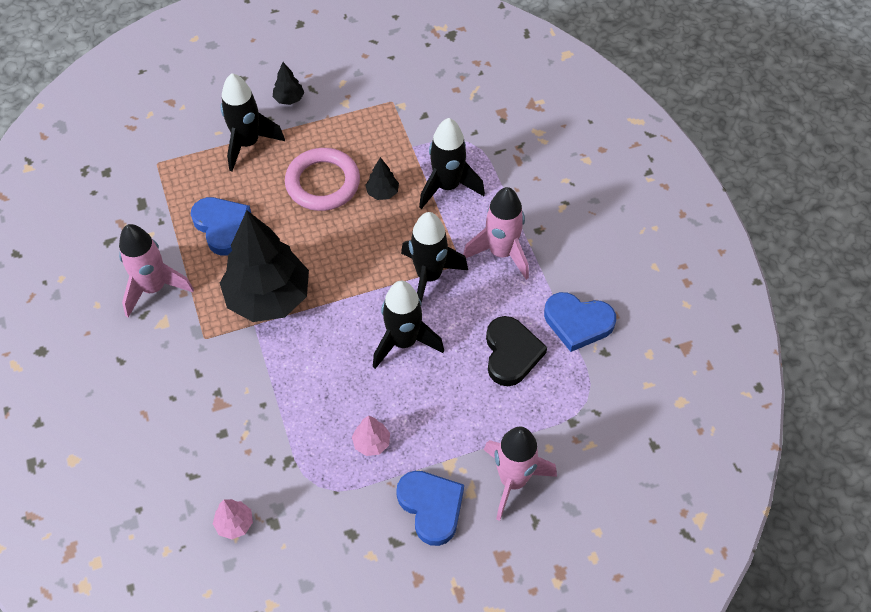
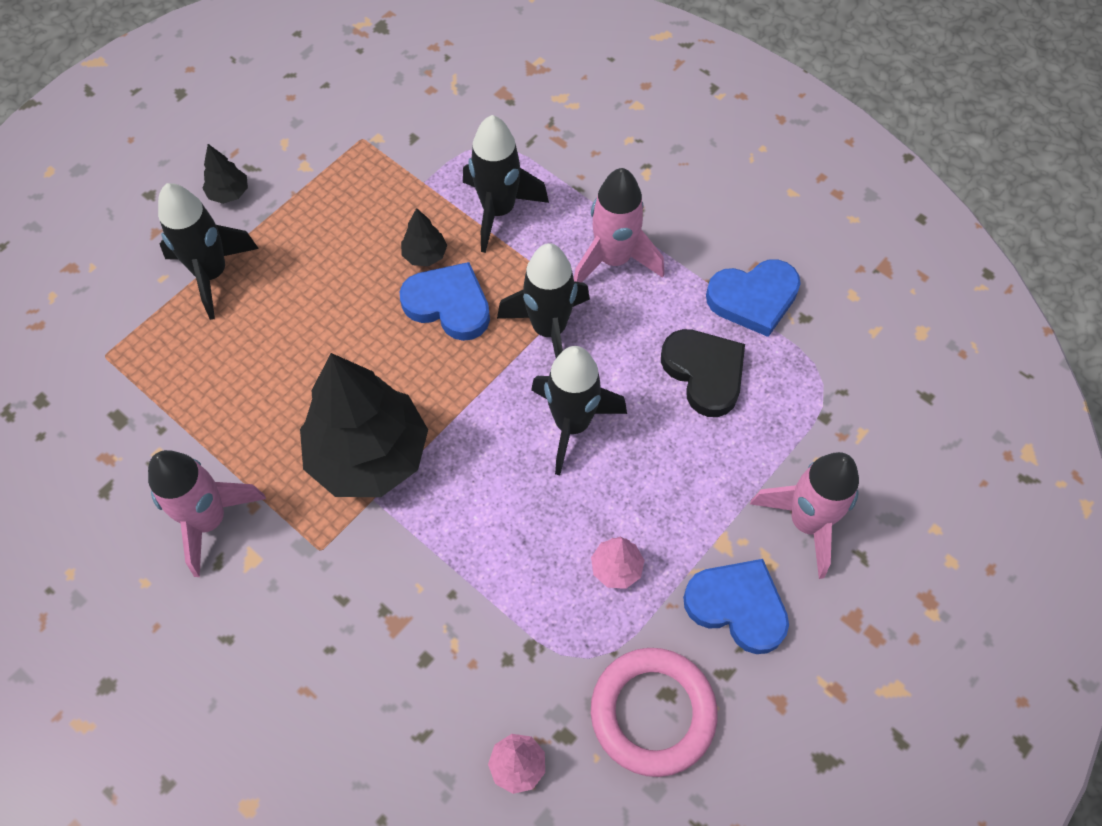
camera: 30 degrees left, 5 degrees up
(222, 227) = (249, 395): blue heart -> blue heart (449, 304)
(323, 183) = (342, 278): pink ring -> pink ring (653, 713)

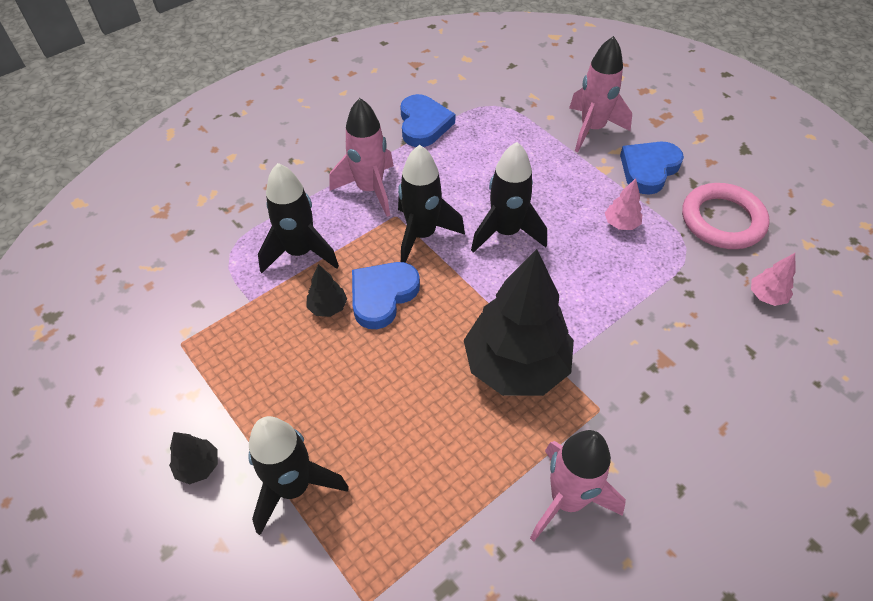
camera: 80 degrees left, 10 degrees down
(704, 373) = (477, 157): black heart -> none

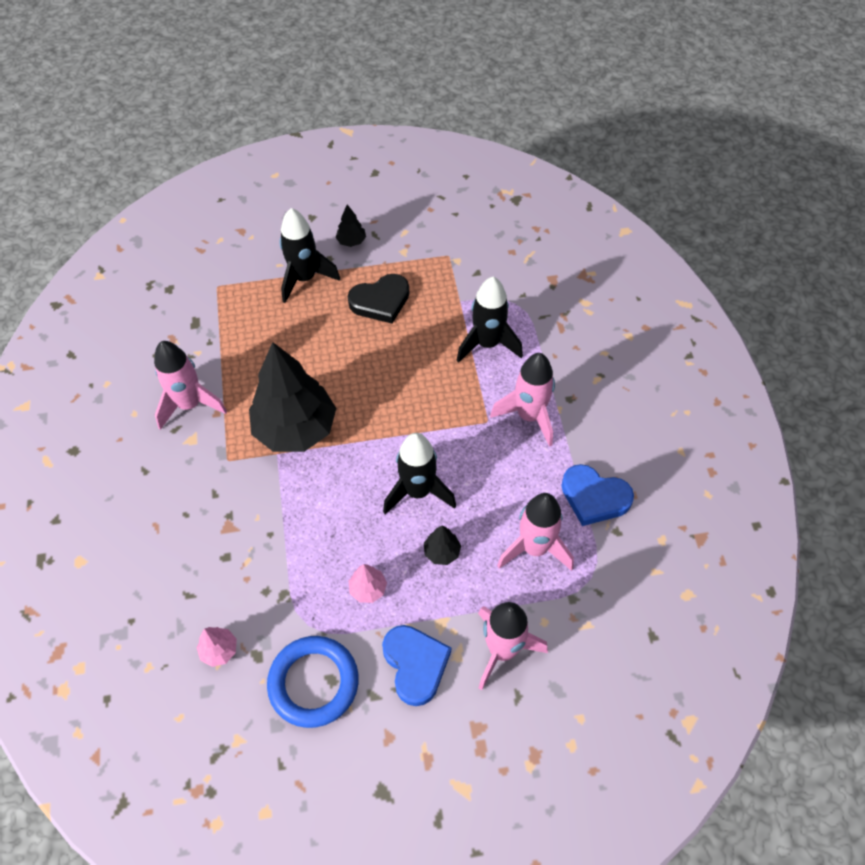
camera: 120 degrees right, 5 degrees up
(289, 377) = (380, 301): none -> black heart
(328, 307) = (423, 342): black tree -> black tree (442, 552)
(382, 296) = (411, 378): blue heart -> none
(422, 235) = (454, 430): black rocket -> none
(496, 141) = (534, 548): none -> pink rocket
(722, 220) = (313, 683): pink ring -> blue ring

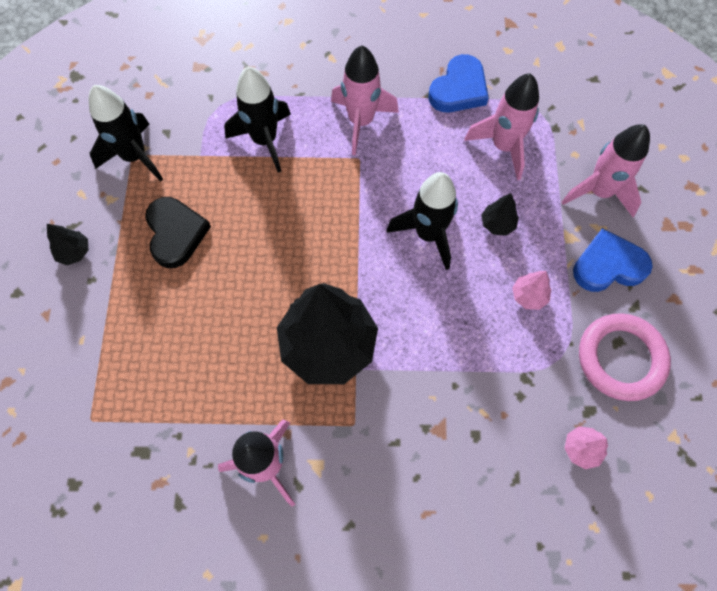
camera: 80 degrees left, 10 degrees up
(305, 279) = (114, 312): black rocket -> black rocket (135, 156)
(313, 683) = (621, 358): blue ring -> pink ring

